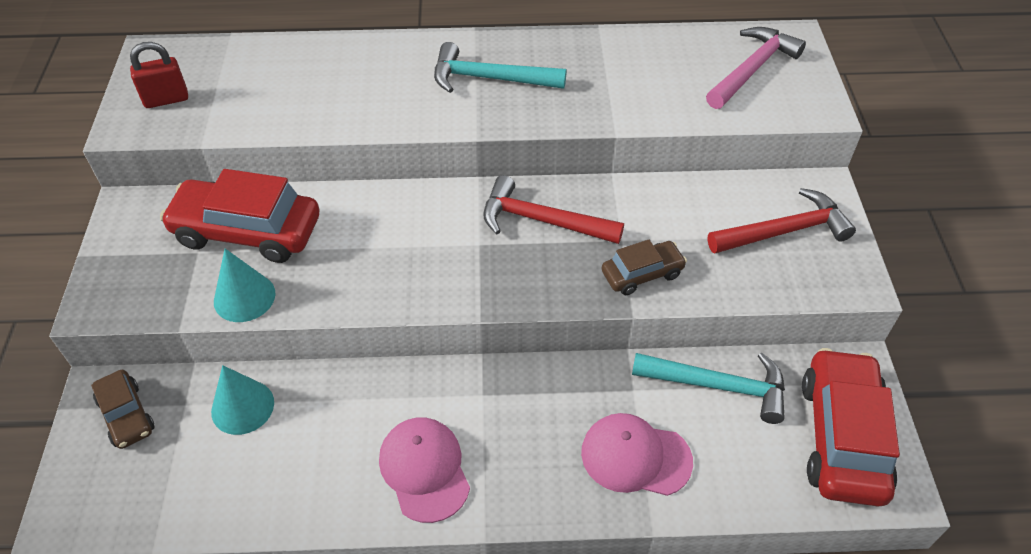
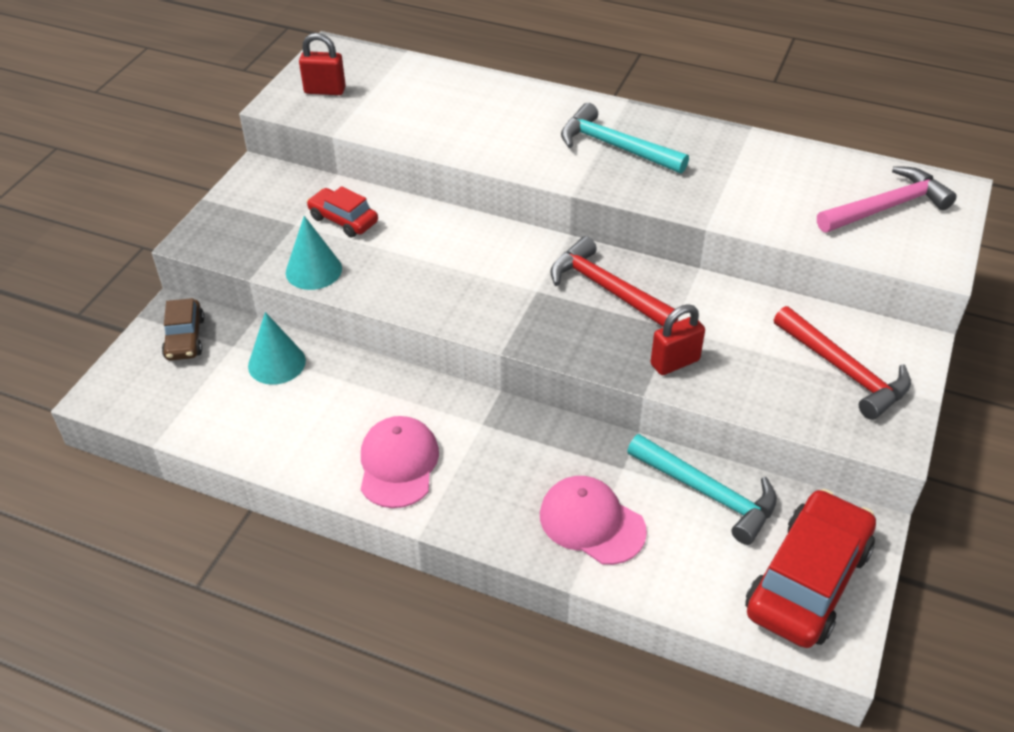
camera: 25 degrees right, 5 degrees down
(247, 231) = (343, 220): red car -> red car, size x0.54
(642, 274) = (675, 362): brown car -> red padlock
(783, 231) = (844, 370): red hammer -> red hammer turned 45 degrees clockwise

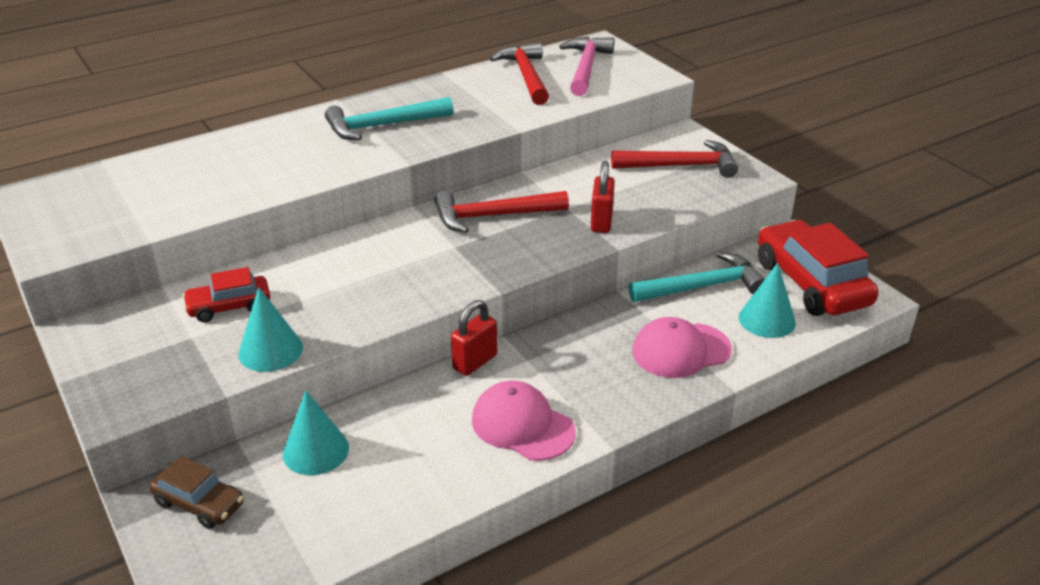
camera: 55 degrees left, 10 degrees down
(325, 90) = (78, 221): red padlock -> red padlock (475, 362)
(704, 569) = (767, 320): none -> turquoise cone
(814, 178) = (526, 76): none -> red hammer

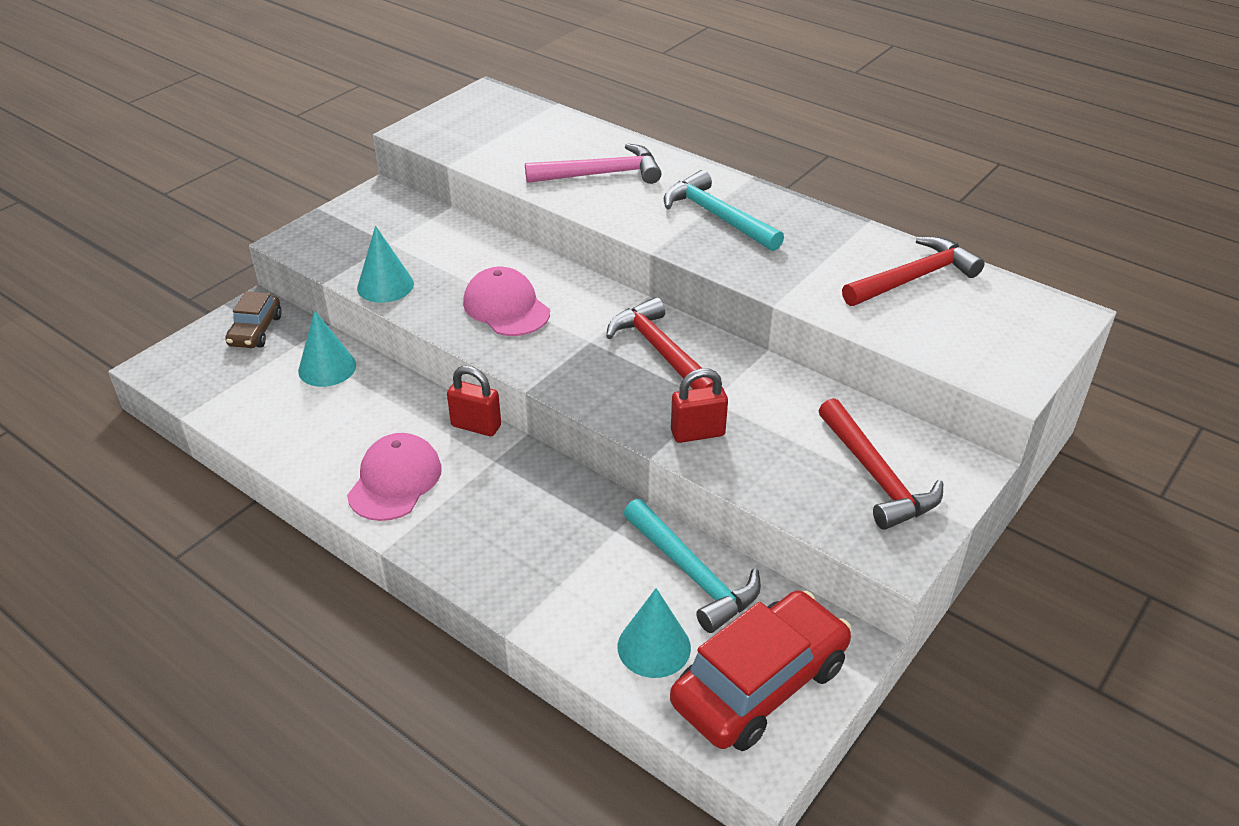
camera: 70 degrees right, 5 degrees up
(229, 307) = (435, 247): red car -> none
(585, 68) = (980, 318): pink hammer -> pink hammer (600, 174)
(681, 350) = (558, 576): pink cap -> pink cap (506, 307)

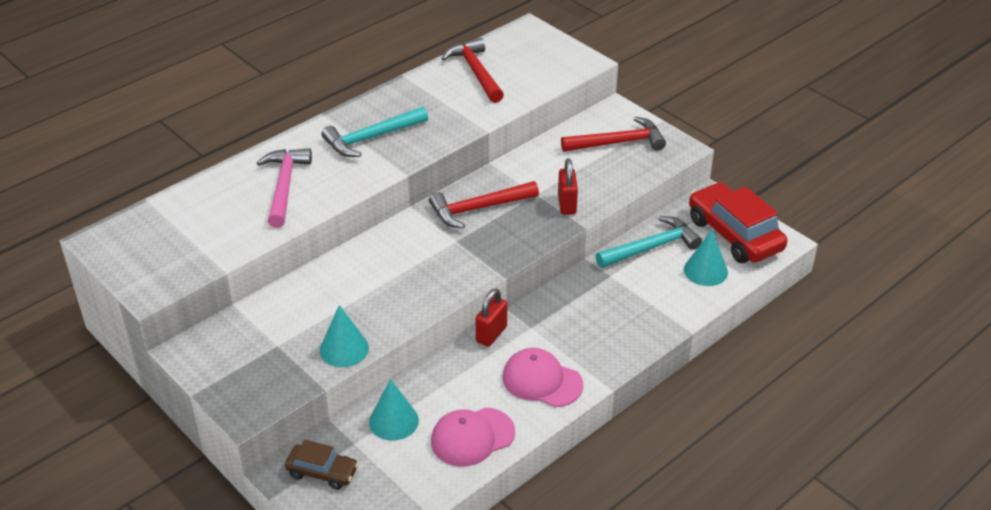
camera: 80 degrees left, 0 degrees up
(506, 307) = (400, 280): pink cap -> pink cap (472, 437)

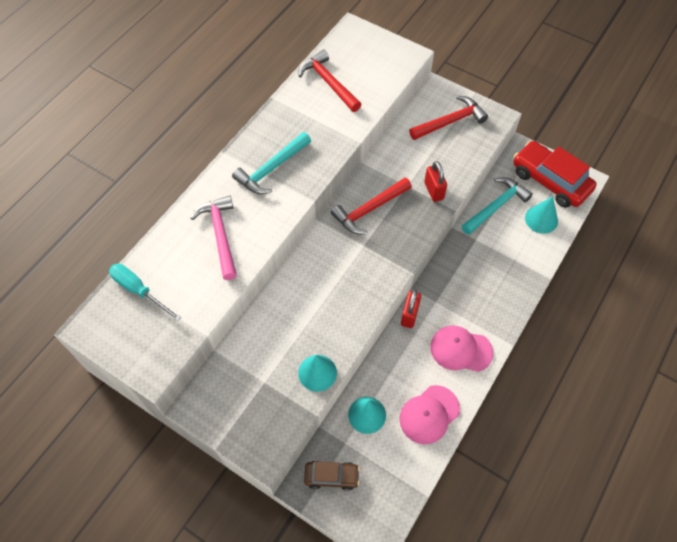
camera: 15 degrees left, 20 degrees up
(170, 218) = (139, 290): none -> turquoise screwdriver

